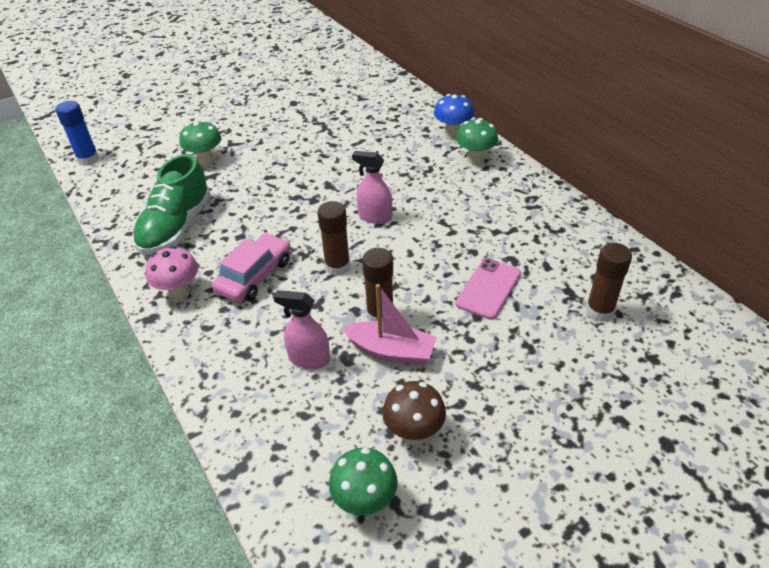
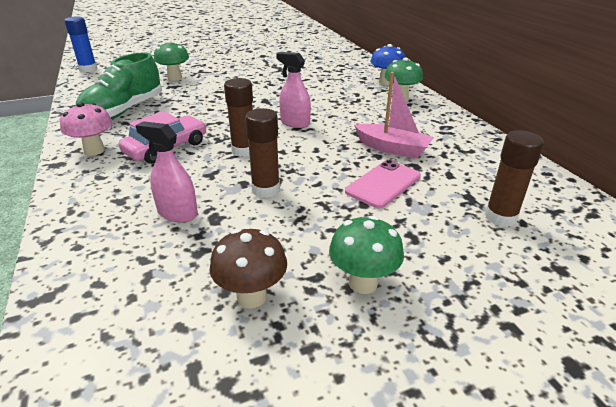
camera: 10 degrees right, 10 degrees down
(365, 502) = (158, 360): green mushroom -> green mushroom (363, 283)
(391, 351) = (263, 219): pink boat -> pink boat (392, 148)

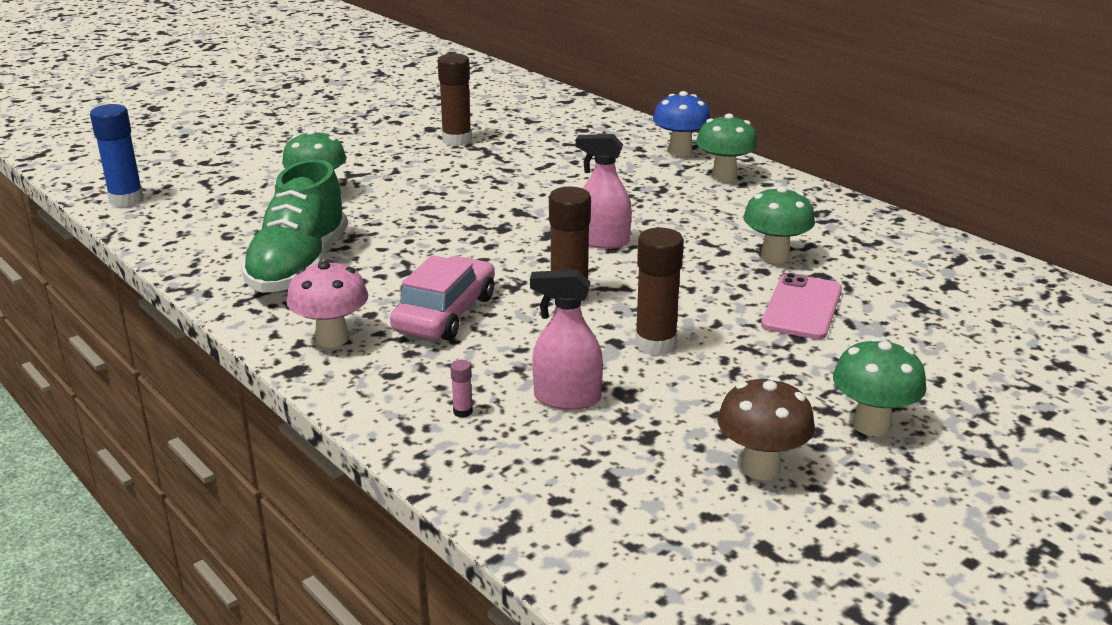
camera: 20 degrees left, 5 degrees down
(110, 208) = (462, 412): none -> pink glue stick
(392, 148) = (775, 256): pink boat -> green mushroom
(500, 217) = (969, 321): brown glue stick -> brown glue stick (457, 140)

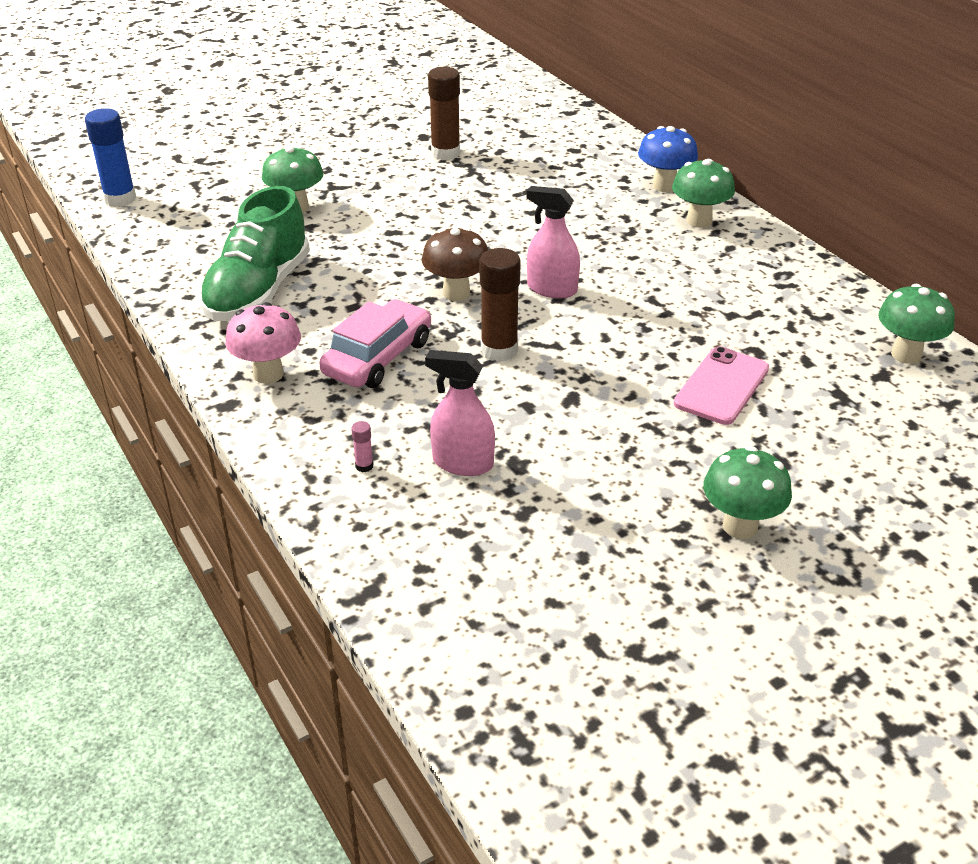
camera: 10 degrees right, 10 degrees up
(655, 344) = (564, 413): brown glue stick -> none
(760, 468) = (617, 559): brown mushroom -> brown mushroom (456, 293)
(775, 256) = (716, 324): green mushroom -> green mushroom (906, 354)

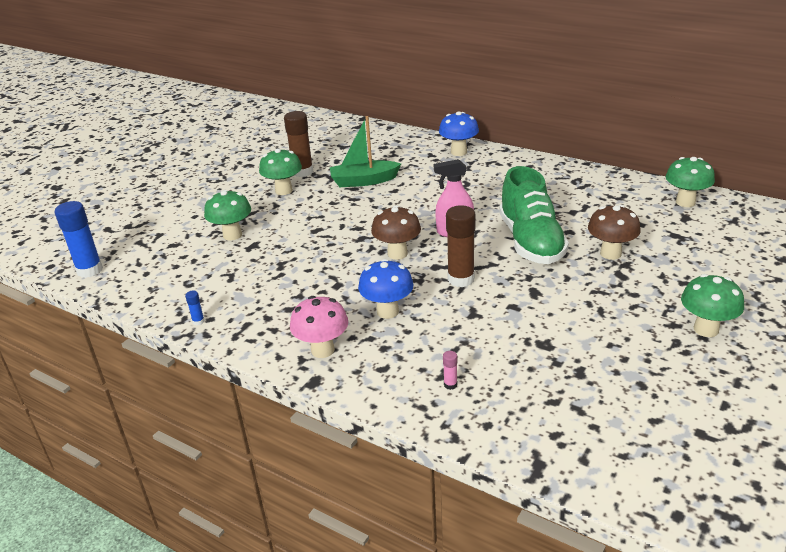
camera: 25 degrees left, 5 degrees down
(174, 295) = (198, 321): none -> blue glue stick
(258, 291) = (260, 298): green shoe -> green shoe (530, 242)
(378, 357) = (387, 311): pink car -> blue mushroom
(462, 463) = (511, 357): pink spray bottle -> none
(506, 188) = (363, 181): none -> green boat
(699, 221) = (499, 165): green mushroom -> green mushroom (284, 191)
(721, 386) = (610, 253): pink phone -> brown mushroom

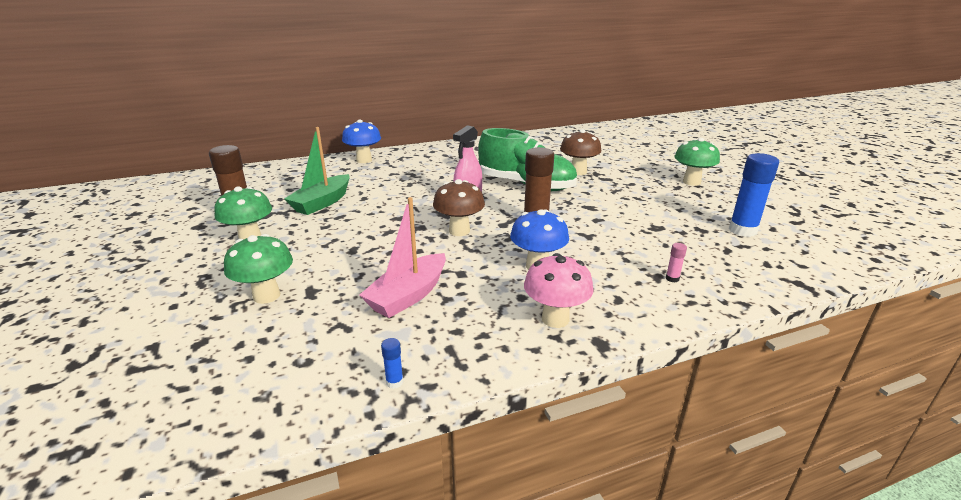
camera: 55 degrees left, 5 degrees down
(90, 270) = (102, 445): blue glue stick -> blue glue stick (742, 230)
(286, 280) = (408, 295): none -> pink boat
(685, 202) = (554, 138): green mushroom -> none

